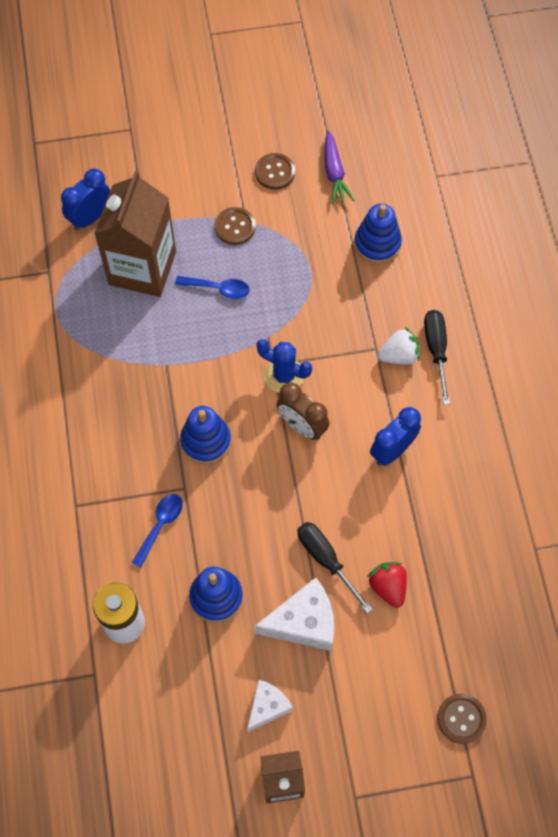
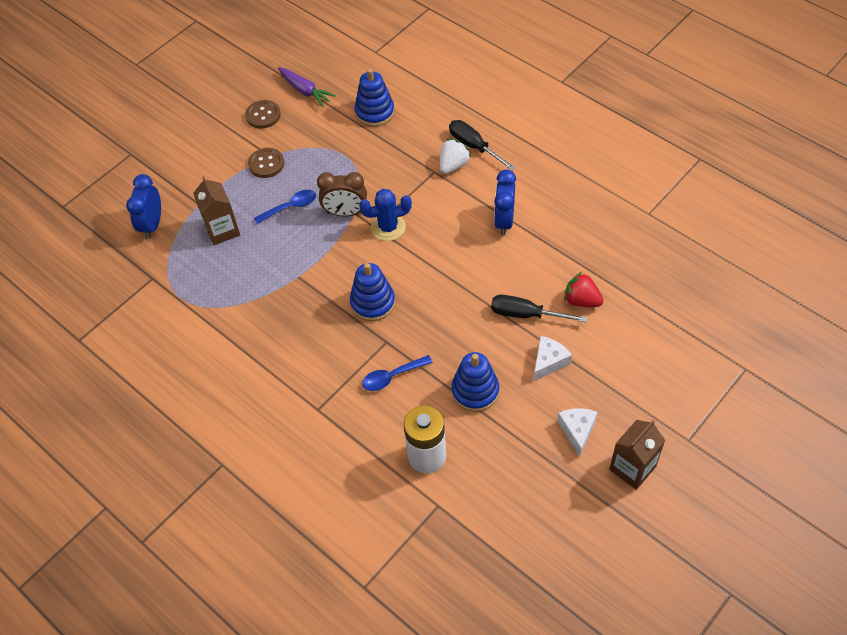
camera: 35 degrees left, 10 degrees down
(142, 268) = (222, 230): brown carton -> brown carton, size x0.58
(160, 525) = (392, 376): blue spoon -> blue spoon turned 105 degrees counterclockwise
(302, 426) = (430, 248): brown clock -> brown clock (345, 212)
(303, 622) = (548, 362): white cheese -> white cheese, size x0.62
(461, 719) = (704, 341): brown button -> none

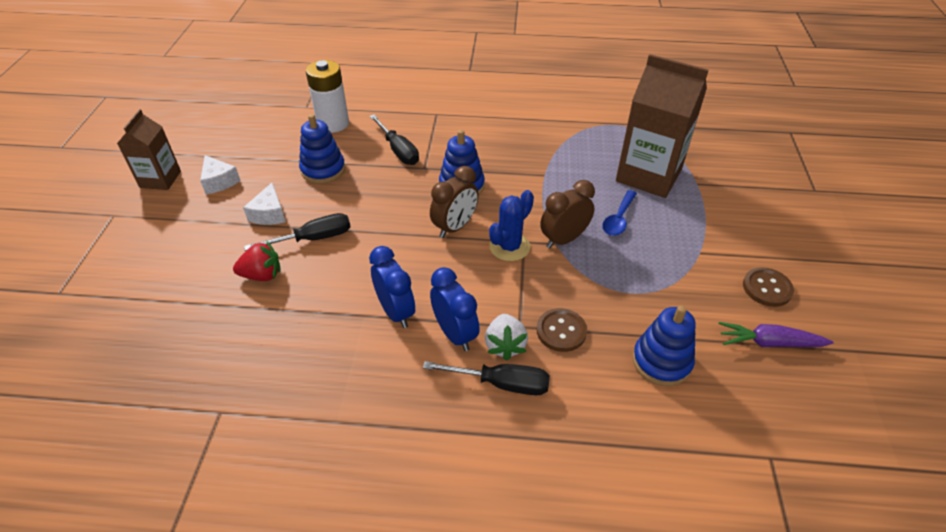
camera: 140 degrees right, 10 degrees down
(152, 224) = (707, 153): blue clock -> blue clock (455, 334)
(222, 230) = (648, 175): brown carton -> brown carton, size x1.73
(266, 164) = (692, 243): brown button -> brown button (561, 331)
(392, 376) = (398, 150): blue spoon -> black screwdriver
(411, 265) = (455, 227): none -> brown clock

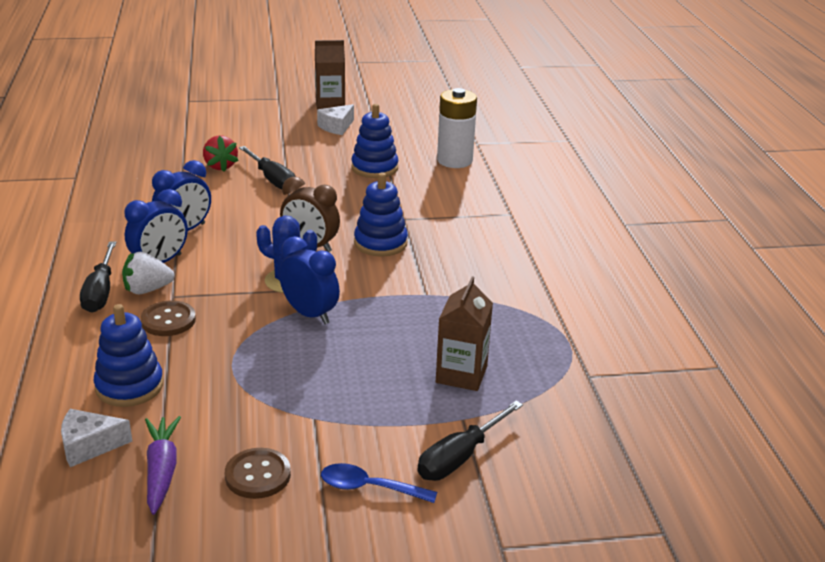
camera: 75 degrees right, 15 degrees down
(269, 214) = (300, 155): white cheese -> white cheese (89, 446)
(398, 150) = (426, 201): black screwdriver -> black screwdriver (460, 457)
(564, 239) = (310, 314): brown clock -> blue clock
(618, 219) = (359, 352): blue spoon -> blue spoon (369, 488)
(648, 175) = (461, 374): brown carton -> brown carton, size x0.58

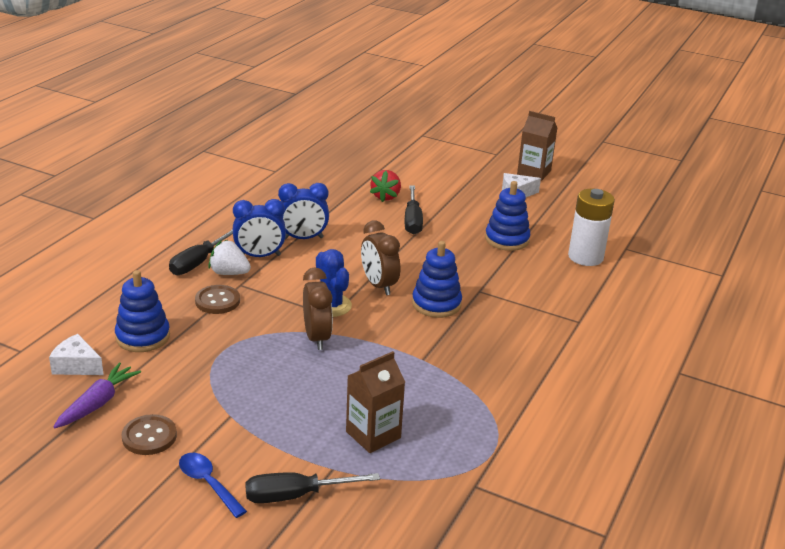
camera: 35 degrees right, 0 degrees up
(310, 314) = (317, 338): blue clock -> brown clock

